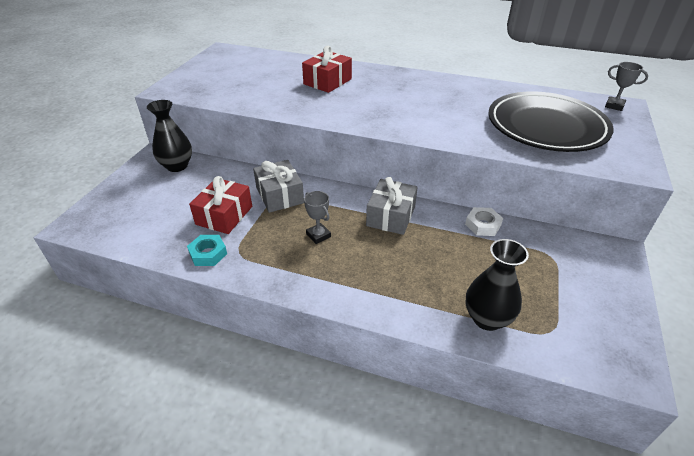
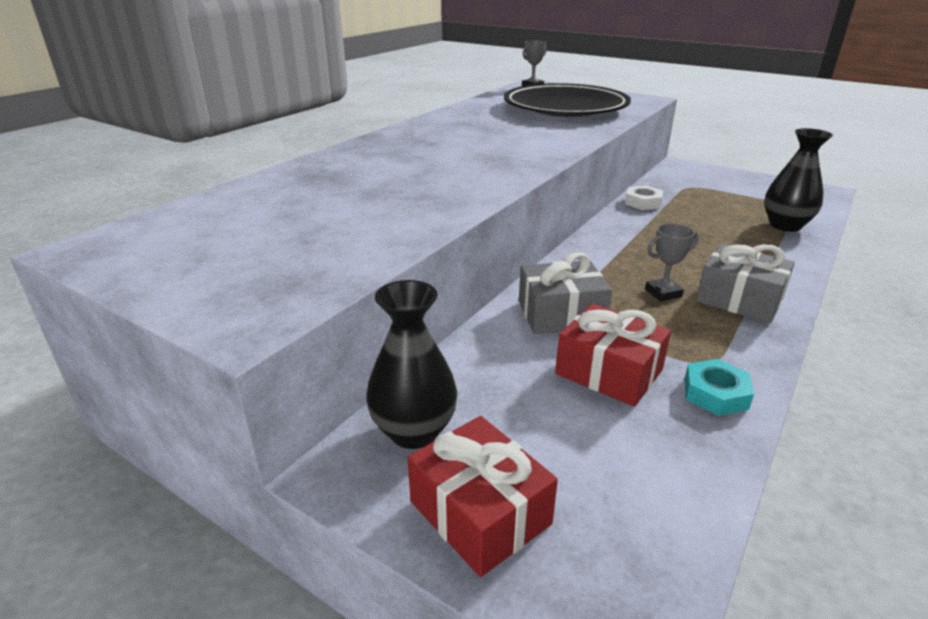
camera: 75 degrees left, 10 degrees down
(327, 81) = (368, 175): red gift -> red gift (480, 512)
(391, 216) = (623, 243): grey gift -> grey gift (739, 299)

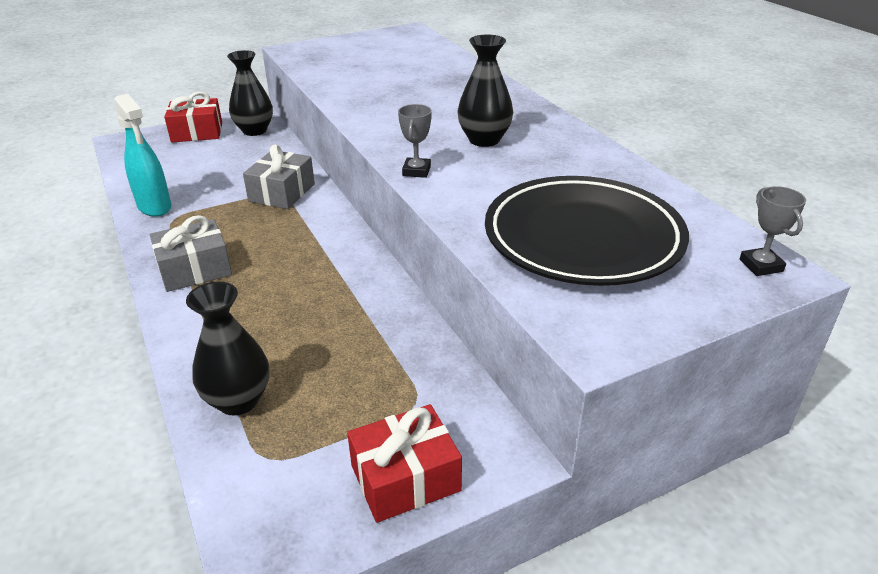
camera: 120 degrees right, 5 degrees up
(467, 142) = (484, 140): none -> black vase
(609, 372) = (215, 185): red gift -> red gift (405, 478)
(643, 202) = (406, 326): white nut -> none
(663, 293) = (248, 241): grey trophy -> grey trophy (416, 171)
(715, 393) = (155, 207): turquoise nut -> turquoise spray bottle

